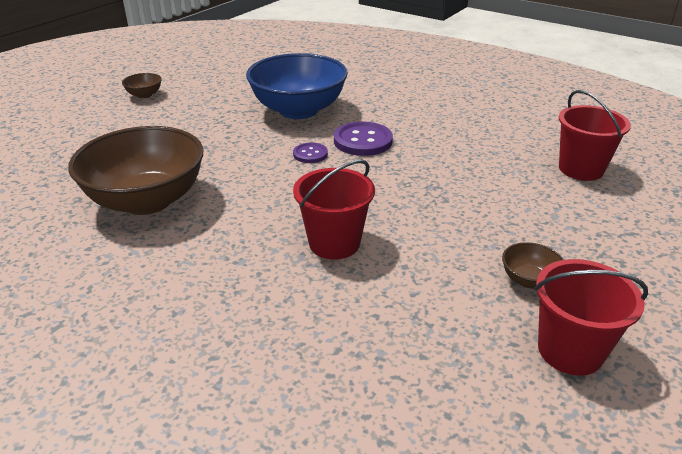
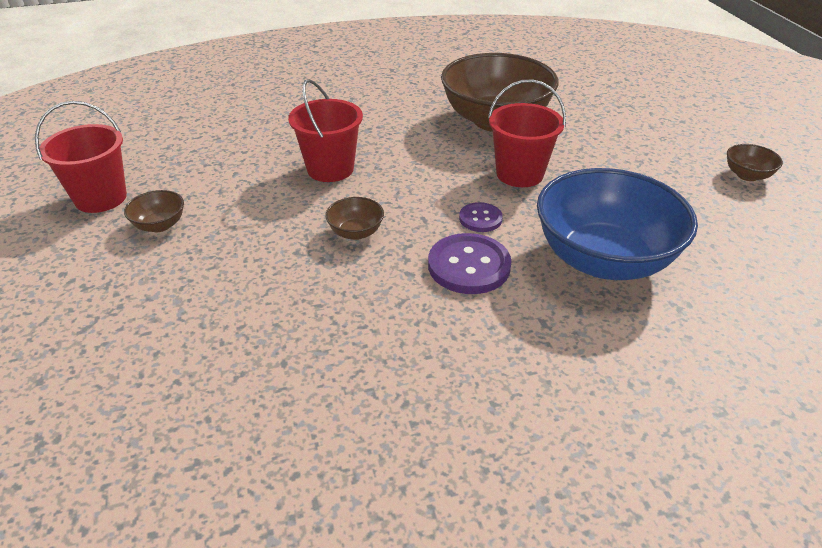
camera: 130 degrees right, 5 degrees up
(392, 189) = (356, 232): none -> brown bowl
(581, 169) = (188, 398): red bucket -> red bucket (519, 174)

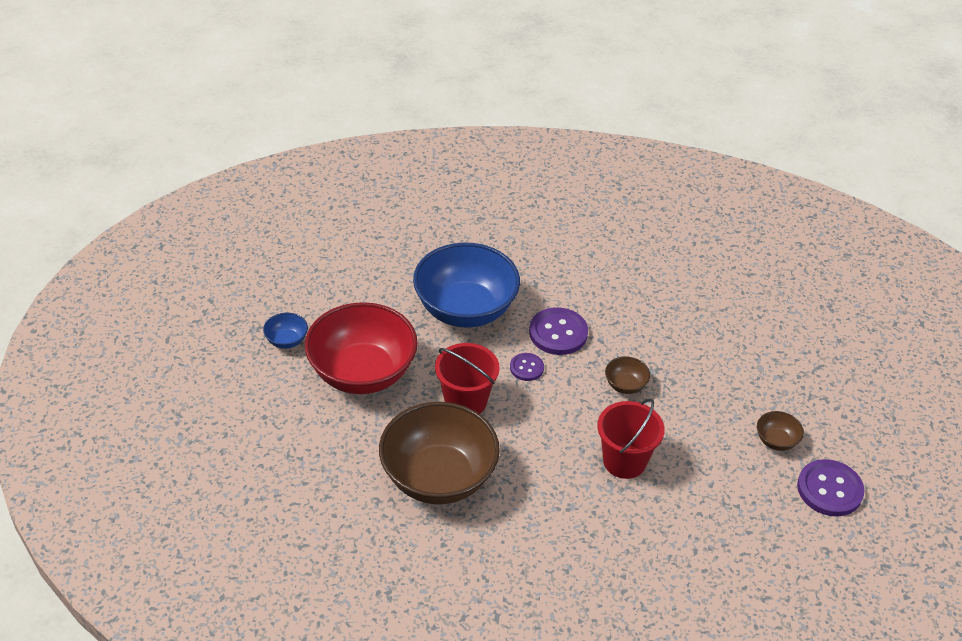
camera: 160 degrees left, 5 degrees up
(101, 198) = (829, 489): red bucket -> purple button
(642, 170) = (362, 373): none -> red bowl
(747, 175) = (286, 340): brown bowl -> blue bowl

